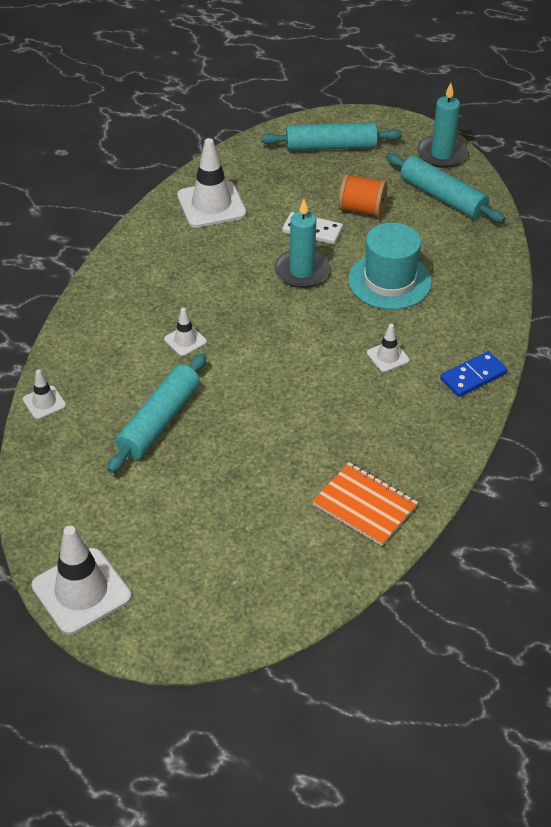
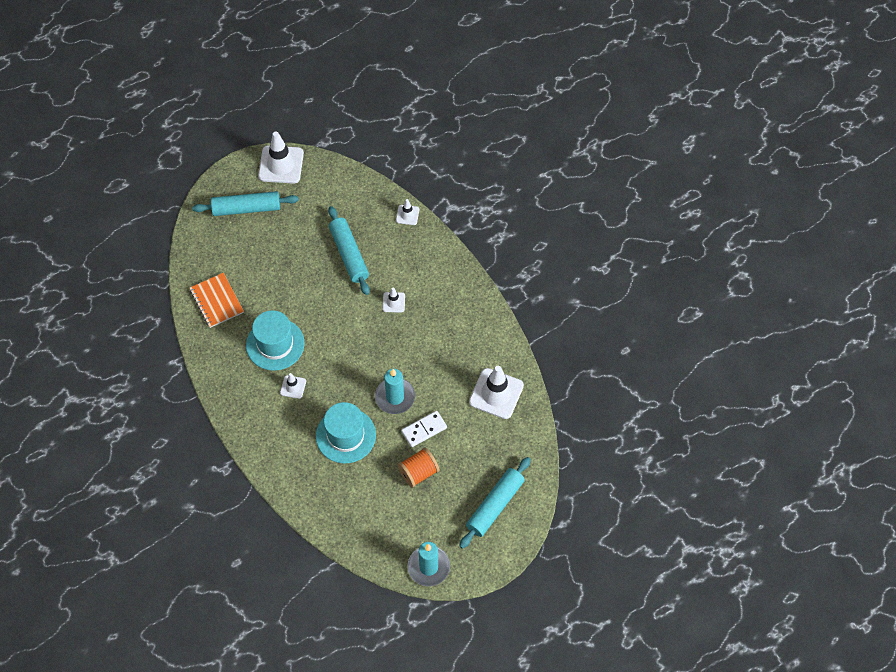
camera: 130 degrees right, 15 degrees up
(355, 407) = (275, 344): none -> turquoise hat
(365, 505) = (216, 301): orange notebook -> orange notebook turned 75 degrees clockwise
(442, 197) = (388, 529): turquoise rolling pin -> turquoise rolling pin (246, 208)
(473, 376) = (241, 415): blue domino -> none

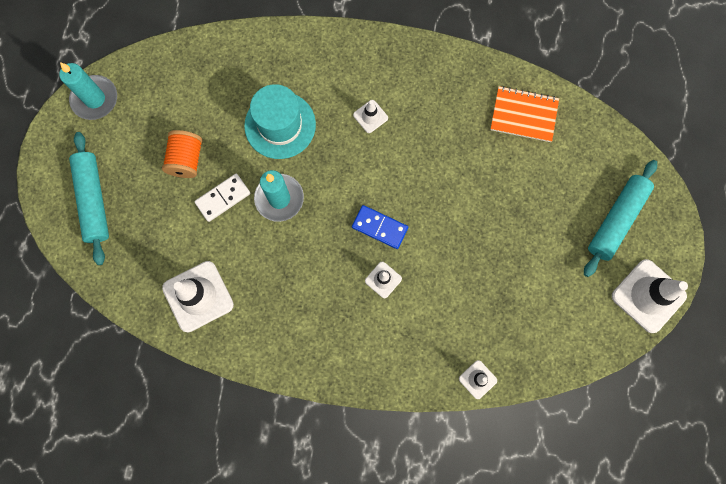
camera: 130 degrees right, 15 degrees up
(275, 344) = (430, 133): turquoise hat -> none
(349, 254) = (476, 279): turquoise rolling pin -> none
(363, 327) = (380, 227): none -> blue domino
(424, 429) = (223, 198): white domino -> white domino turned 45 degrees clockwise

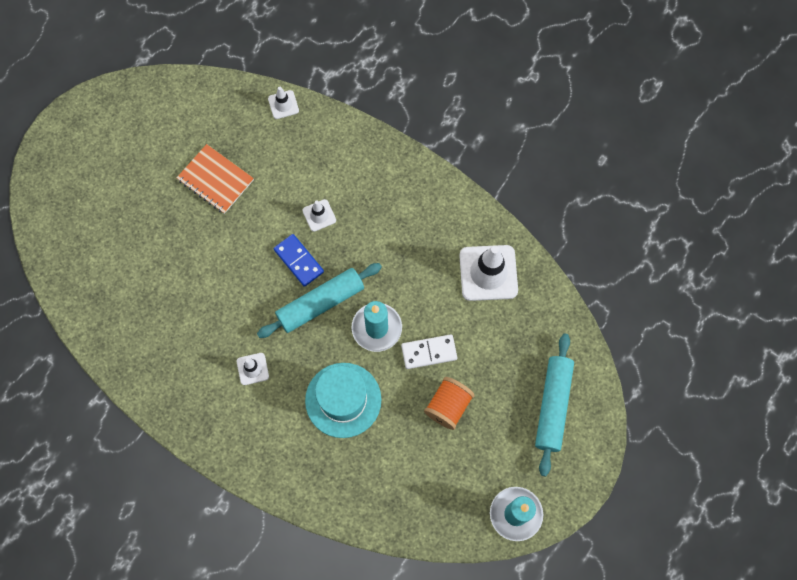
camera: 155 degrees left, 5 degrees down
(523, 115) = (110, 304): orange notebook -> orange notebook (215, 180)
(616, 220) = (90, 175): turquoise rolling pin -> turquoise rolling pin (320, 303)
(648, 296) = (105, 105): white traffic cone -> none

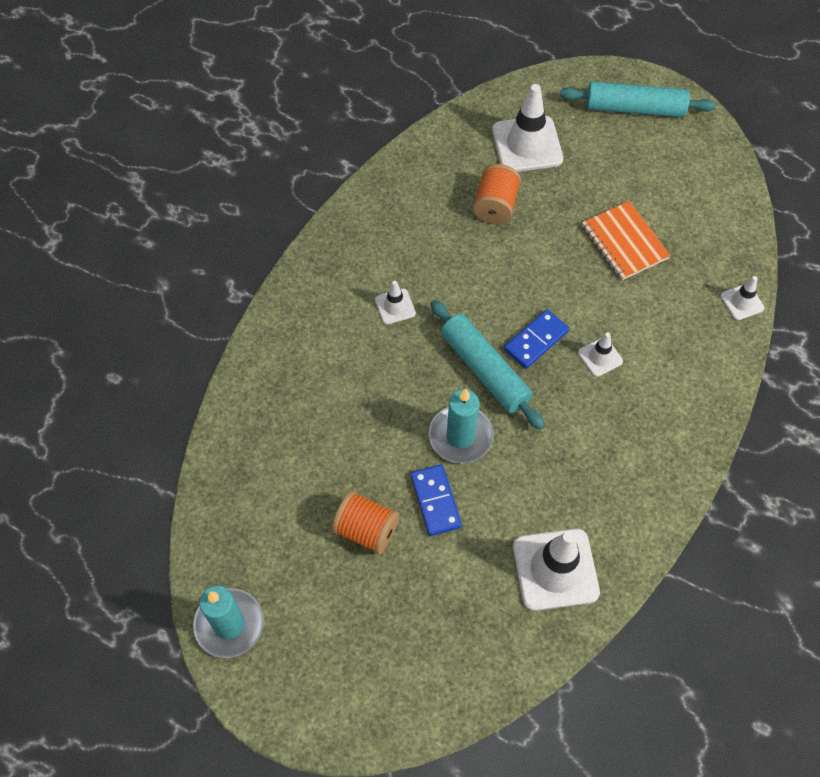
camera: 85 degrees right, 10 degrees down
(102, 242) = (527, 144): none -> white traffic cone
(163, 276) = (495, 206): none -> orange spool
(215, 180) = (624, 242): orange notebook -> orange notebook turned 60 degrees counterclockwise
(343, 400) = (365, 406): turquoise hat -> none
(429, 352) = (436, 501): white domino -> blue domino
(552, 405) = (377, 667): turquoise rolling pin -> turquoise rolling pin (635, 108)

